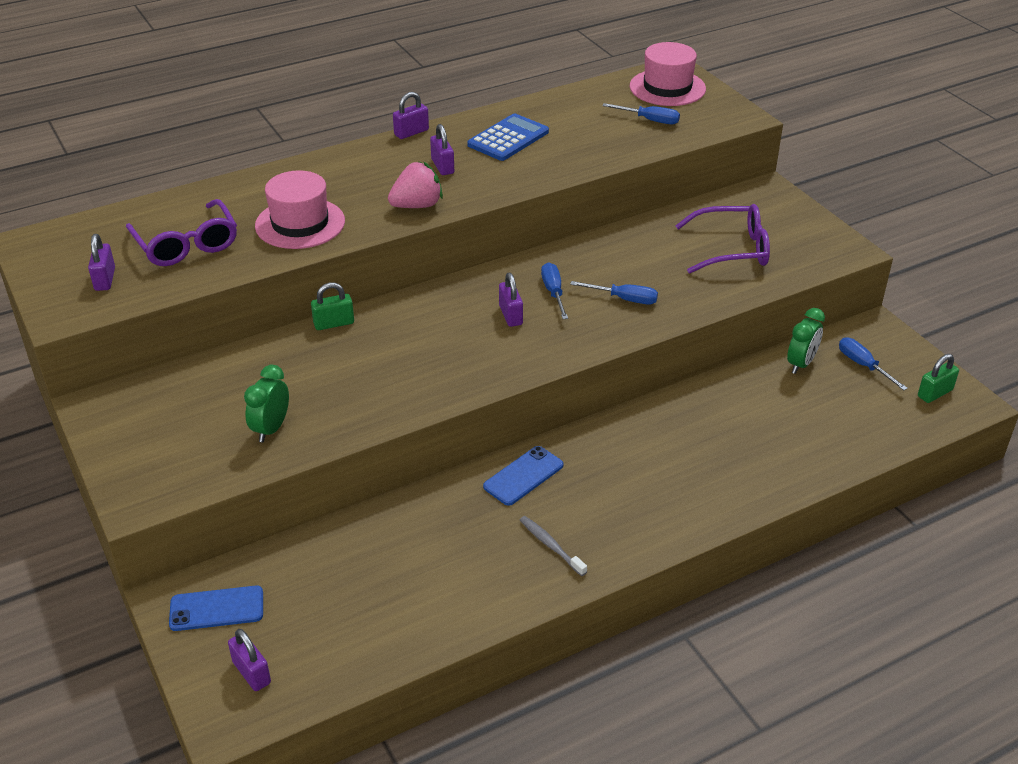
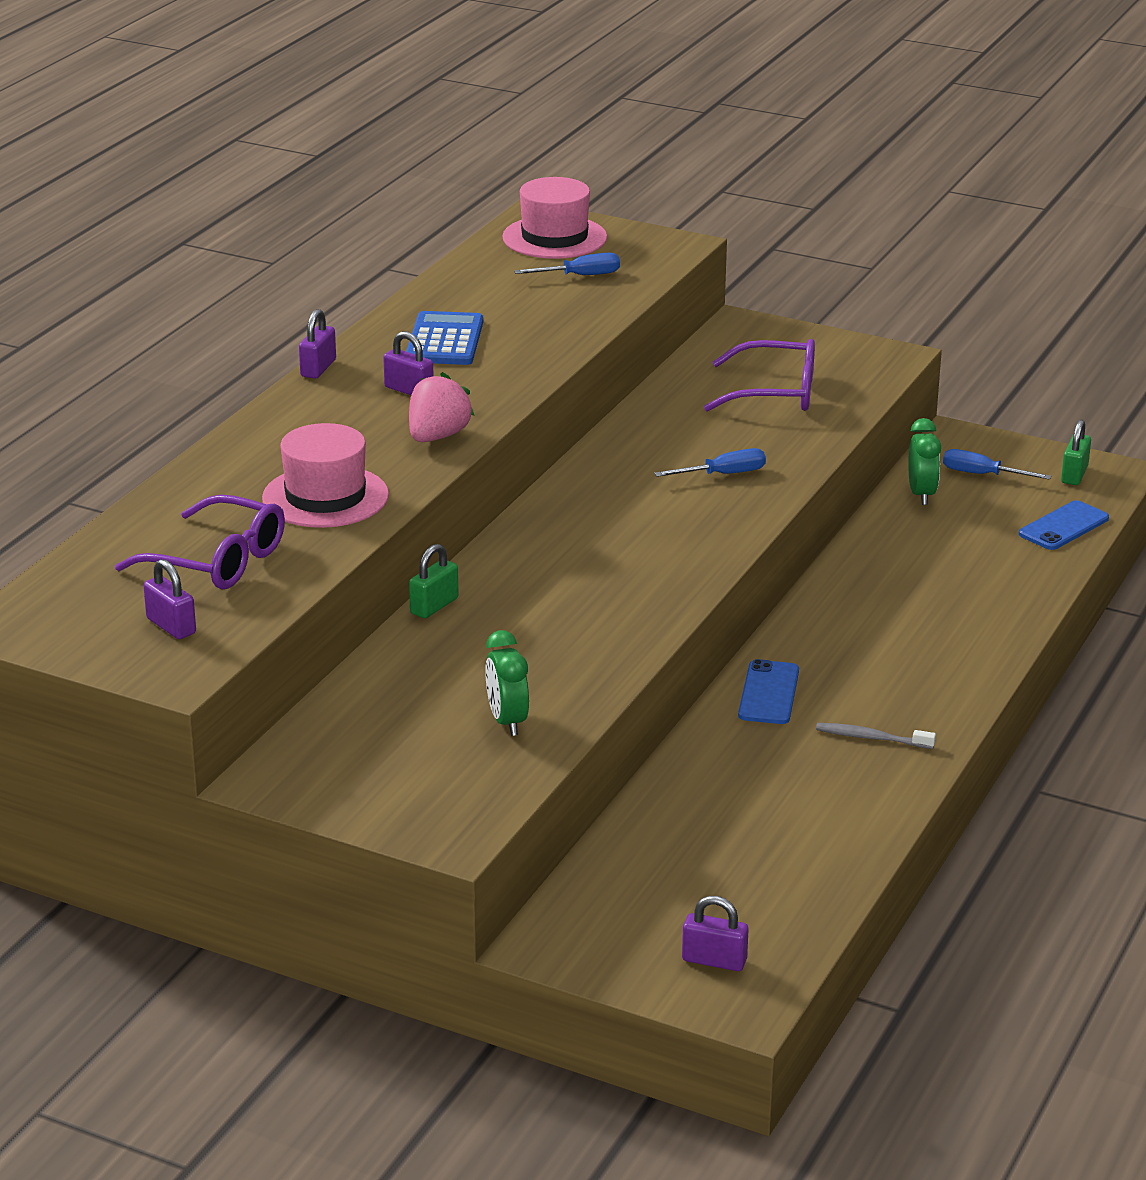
camera: 35 degrees left, 10 degrees down
(216, 609) = (603, 930): blue phone -> blue phone (1064, 526)
(510, 315) = (623, 530): purple padlock -> none
(553, 292) = (640, 494): blue screwdriver -> none
(731, 249) = (774, 393): purple glasses -> purple glasses turned 45 degrees clockwise

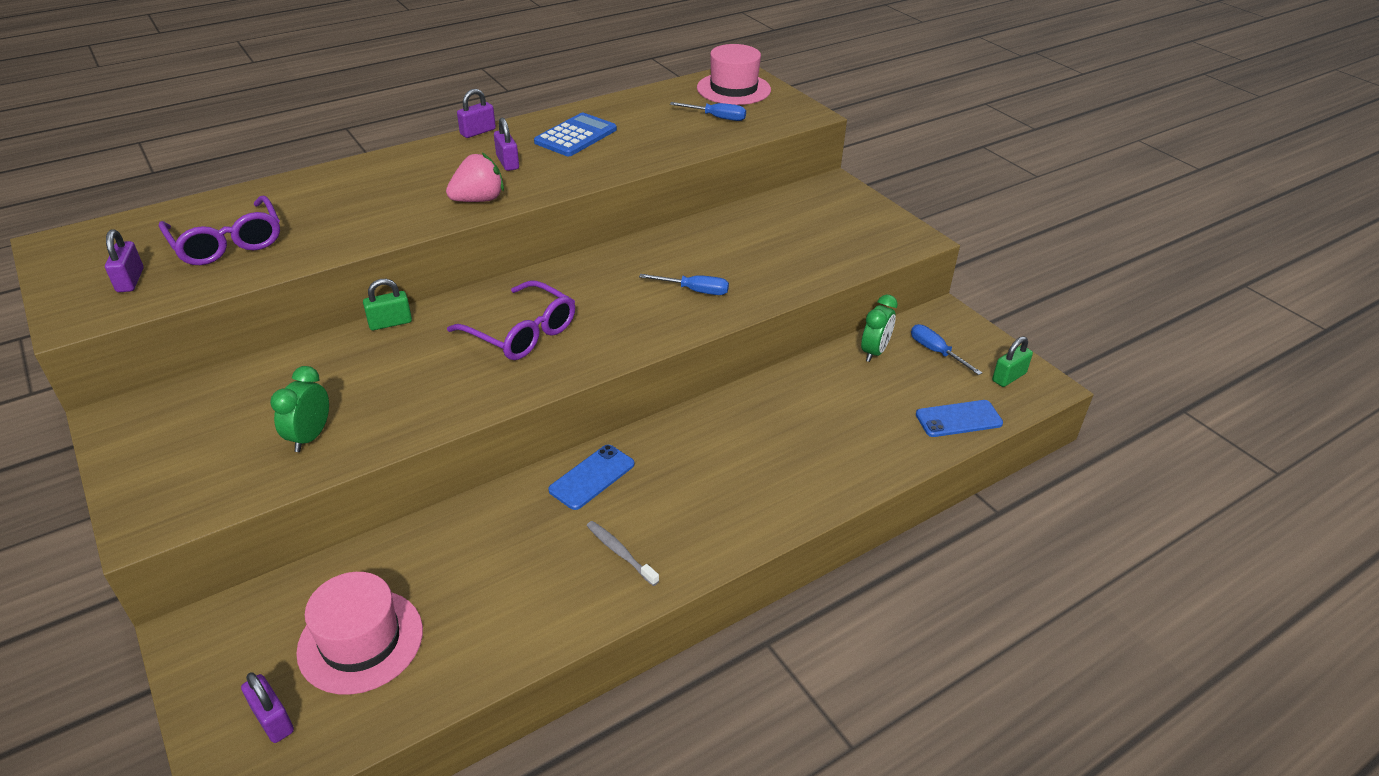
camera: 30 degrees right, 10 degrees up
(325, 497) = (353, 220): pink hat -> pink hat (360, 641)
(774, 393) = (801, 240): purple glasses -> purple glasses (521, 332)

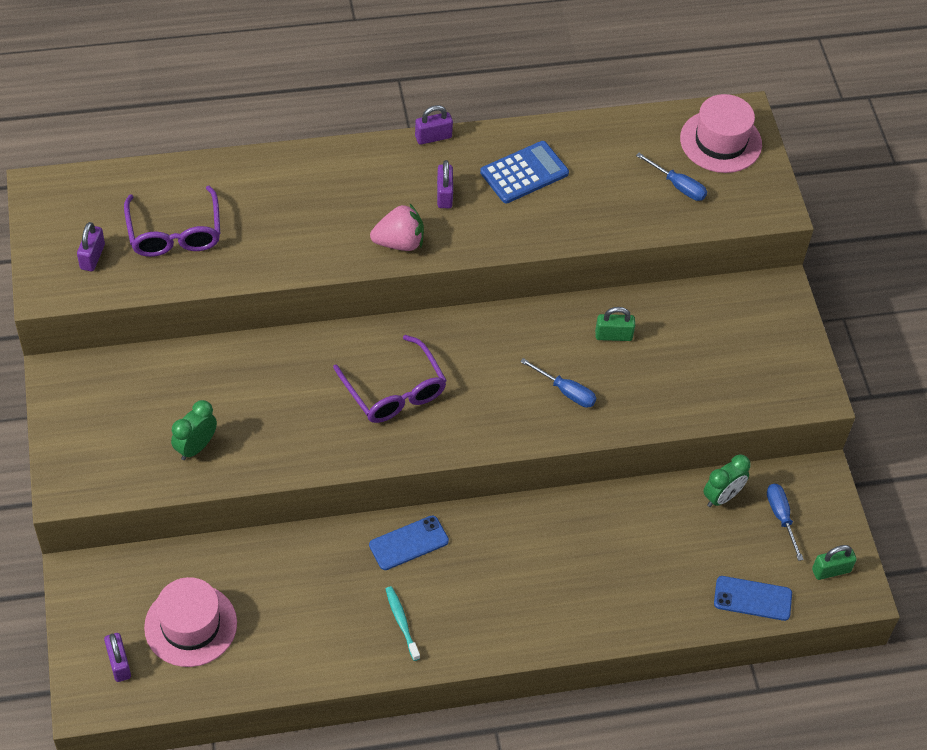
camera: 20 degrees right, 15 degrees up
(390, 323) = (289, 341): green padlock -> green padlock (613, 335)
(620, 553) = (401, 622): grey toothbrush -> turquoise toothbrush

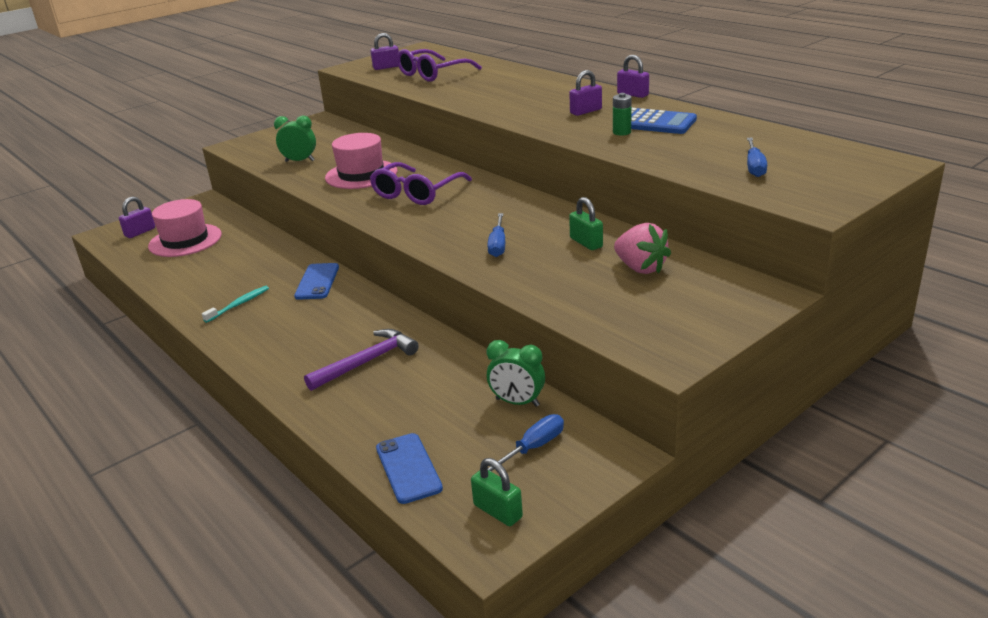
camera: 65 degrees right, 25 degrees down
(399, 242) = (518, 114): pink strawberry -> pink strawberry (640, 268)
(408, 543) = (317, 282): blue phone -> blue phone turned 60 degrees clockwise
(525, 207) = (622, 132): none -> green battery
(591, 564) = (367, 362): none -> purple hammer
(720, 141) = (842, 165): pink hat -> pink hat (361, 174)

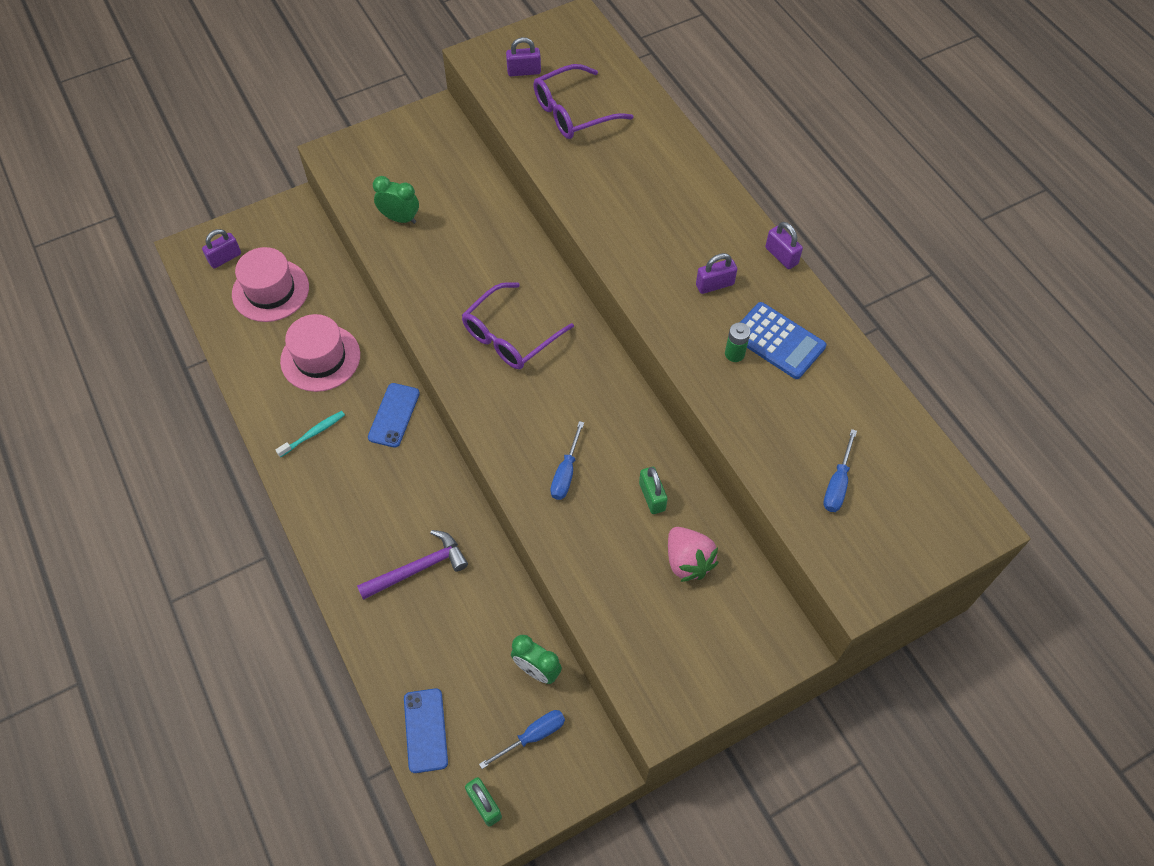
camera: 10 degrees right, 30 degrees up
(361, 174) = (460, 274): pink hat -> pink hat (320, 358)

